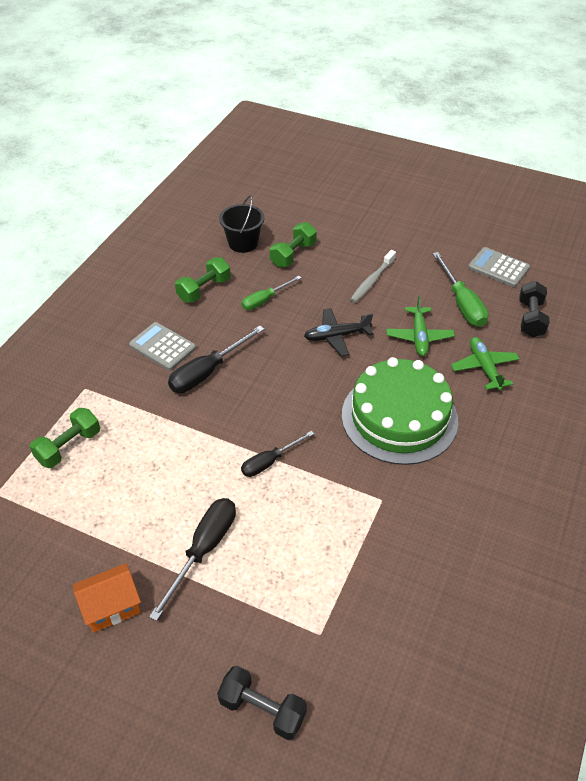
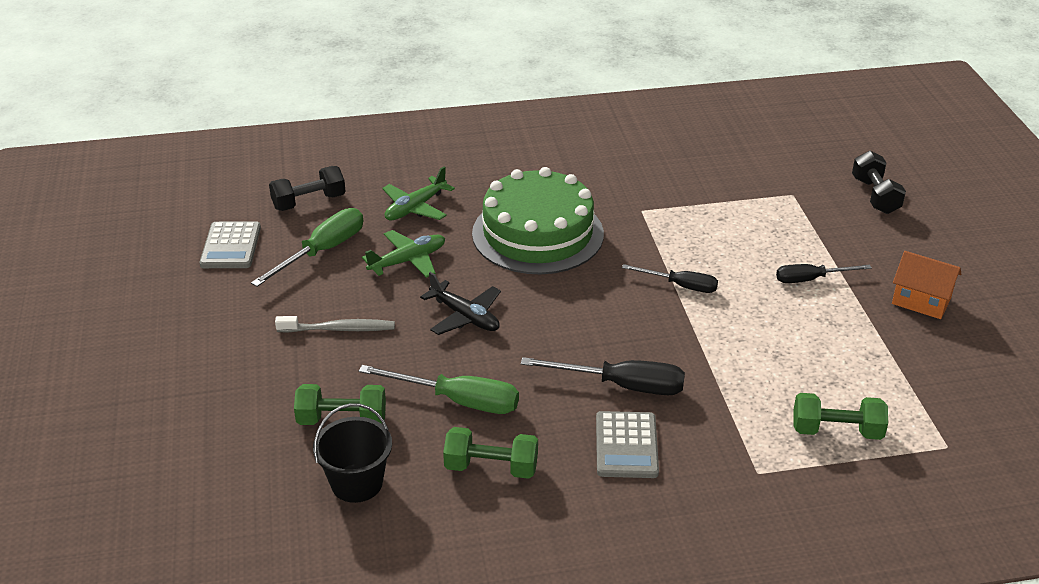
camera: 125 degrees left, 10 degrees down
(203, 550) = (811, 279): black screwdriver -> black screwdriver, size x0.65
(265, 300) = (458, 401): green screwdriver -> green screwdriver, size x1.53

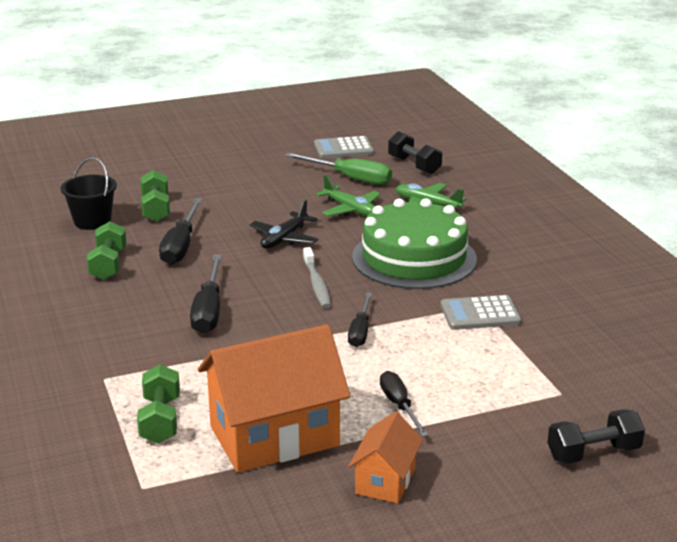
camera: 80 degrees right, 10 degrees down
(339, 329) = (256, 196): grey toothbrush -> grey toothbrush (317, 284)
(458, 401) = (181, 246): green screwdriver -> black screwdriver
(626, 445) = (135, 316): grey calculator -> grey calculator (480, 314)
(860, 357) = (274, 436): none -> orange house

